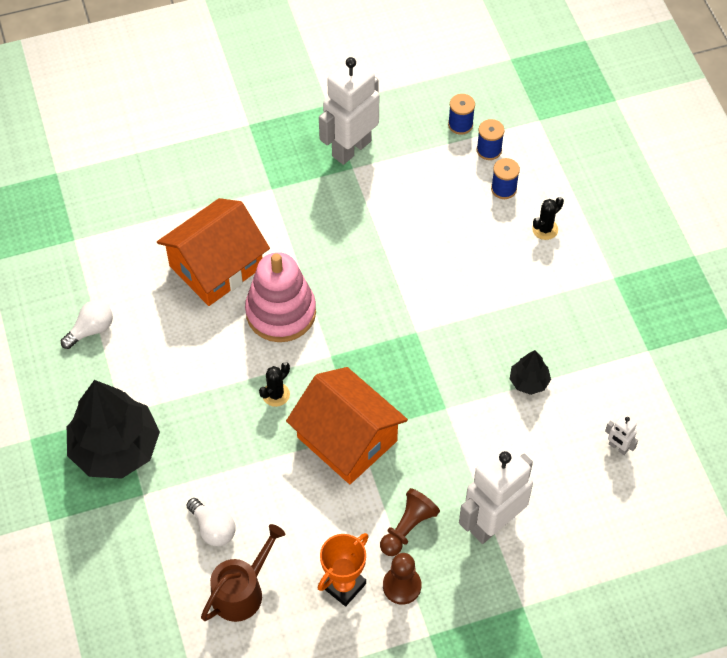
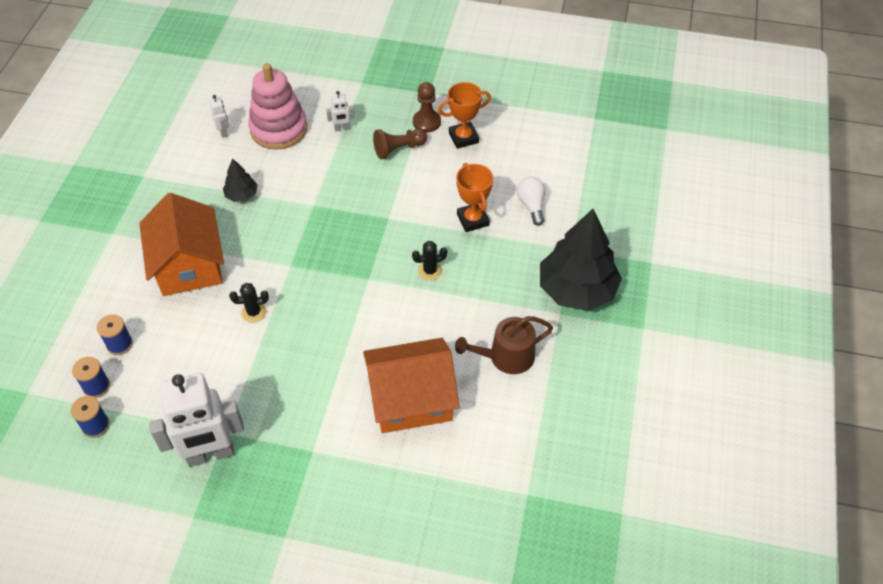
camera: 150 degrees left, 5 degrees down
(91, 330) = (552, 395): white light bulb -> none
(241, 591) = (533, 162): brown watering can -> brown watering can (506, 357)
(267, 476) = (473, 220): none -> orange trophy
(281, 312) = (383, 331): pink stacking toy -> pink stacking toy (279, 129)
(347, 439) = (399, 217): orange house -> orange house (189, 265)
(492, 523) = (342, 128): white robot -> white robot, size x0.42
(545, 229) = (122, 294): black cactus -> black cactus (253, 312)

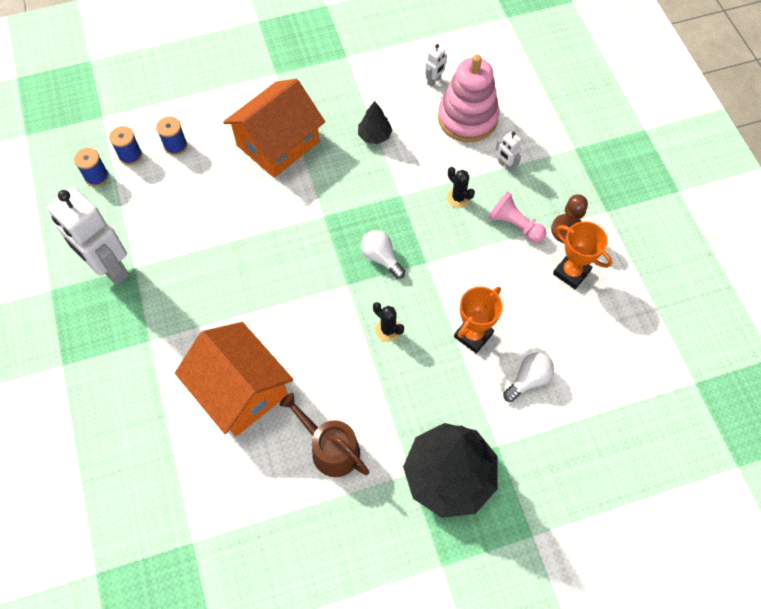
camera: 60 degrees right, 10 degrees up
(253, 312) = (259, 218): black cactus -> black cactus (458, 198)
(362, 245) = (381, 258): none -> white light bulb
(398, 149) = (514, 225): brown pawn -> pink pawn

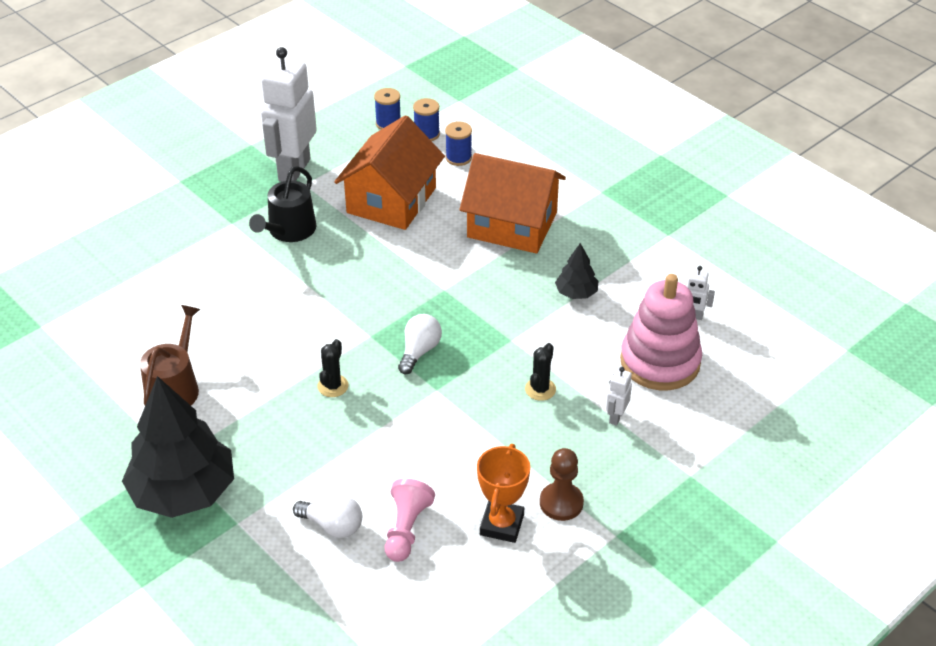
camera: 65 degrees right, 20 degrees down
(188, 299) = (289, 230): none -> black watering can
(240, 390) = (209, 301): orange house -> orange house (391, 200)
(473, 335) = (365, 459): orange trophy -> none
(514, 225) = (536, 451): pink pawn -> pink pawn (406, 529)

